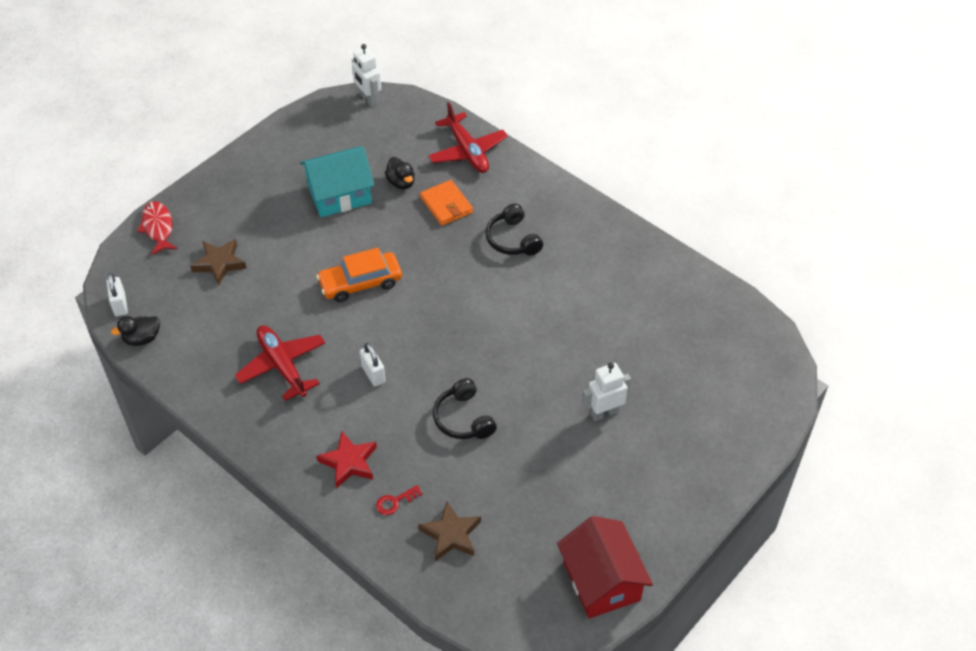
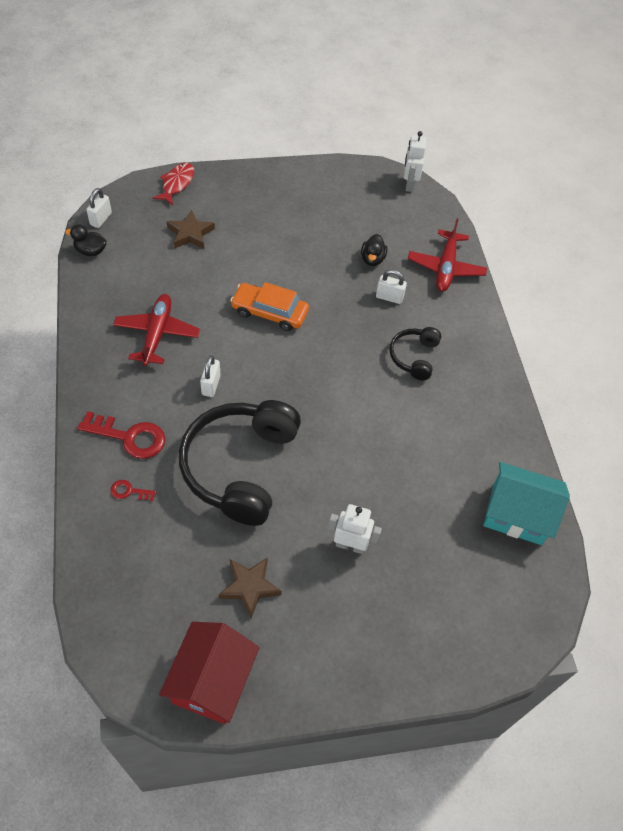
camera: 35 degrees right, 5 degrees up
(339, 195) = (319, 239): turquoise house -> turquoise house (517, 514)
(349, 462) = (129, 437): red star -> red key
(446, 205) = (389, 297): orange wallet -> white padlock
(451, 534) = (142, 548): brown star -> brown star (250, 587)
(463, 418) = (239, 466): black headphones -> black headphones, size x2.03

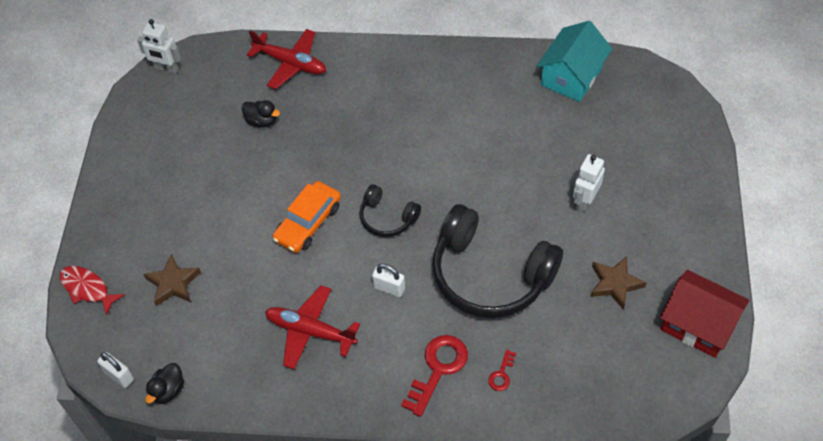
camera: 70 degrees left, 0 degrees up
(389, 297) = (316, 117): white padlock -> none
(414, 357) = (393, 112): black headphones -> black headphones (387, 218)

